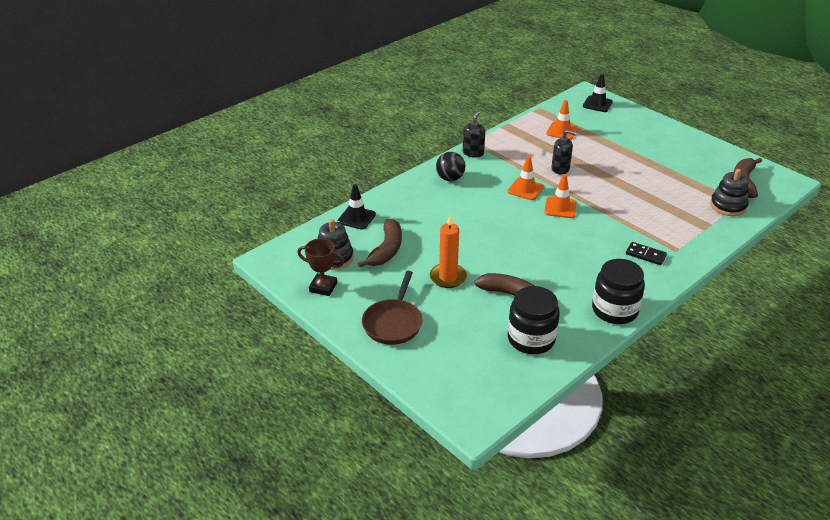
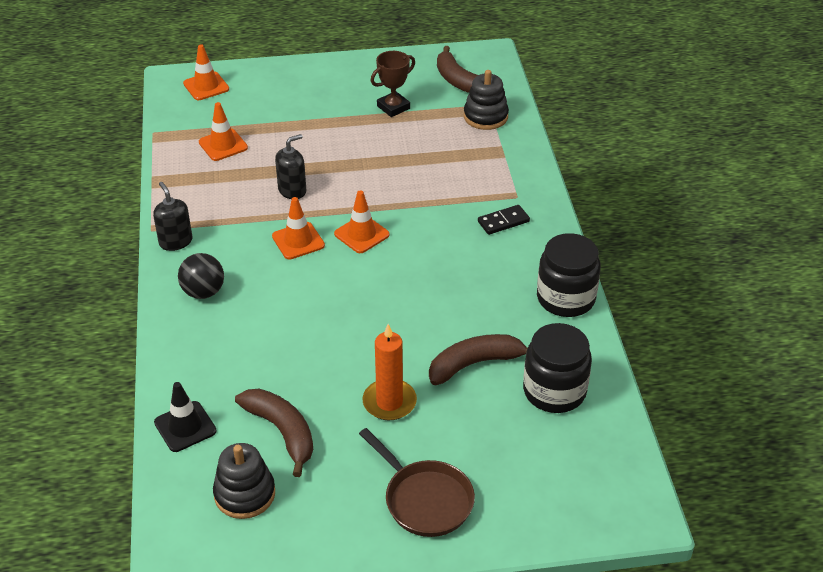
camera: 55 degrees left, 5 degrees up
(323, 287) = (293, 537): brown trophy -> brown trophy (393, 107)
(597, 104) = (206, 86): black traffic cone -> orange traffic cone

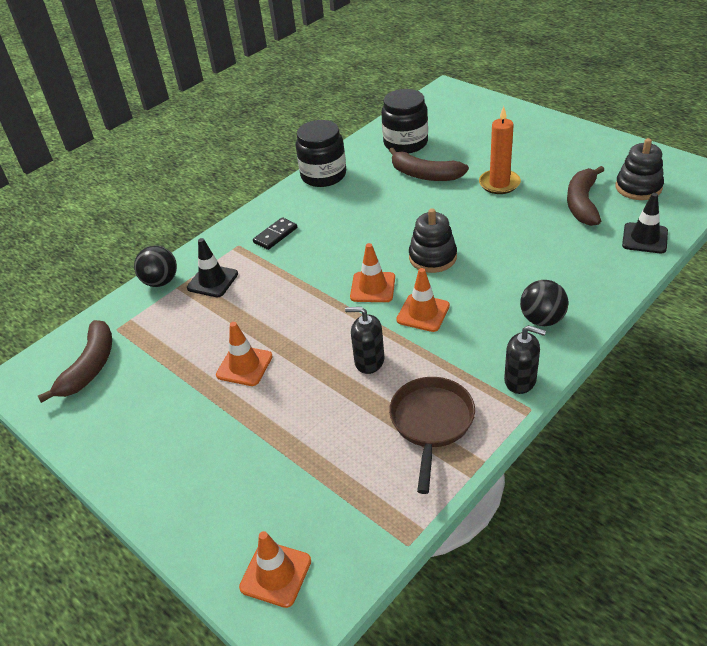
camera: 125 degrees left, 0 degrees up
(175, 242) = (520, 380): black soap dispenser -> black soap dispenser turned 90 degrees counterclockwise
(223, 145) = (362, 462): orange traffic cone -> orange traffic cone (244, 366)
(393, 107) = (175, 384): brown trophy -> none
(425, 499) = (539, 138): brown pan -> brown pan (431, 423)
(484, 164) = (212, 281): none -> black traffic cone
(485, 116) = (138, 319): black stacking toy -> black stacking toy (432, 257)
(503, 222) = (275, 235): black domino -> black domino turned 75 degrees counterclockwise
(519, 141) = (161, 281): none -> black ball

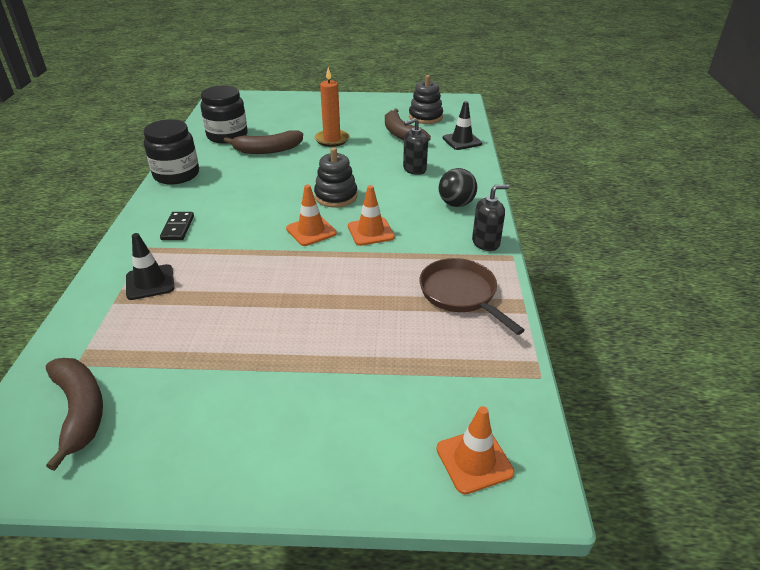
camera: 45 degrees left, 5 degrees down
(161, 281) = (88, 305): black ball -> none
(244, 366) = (260, 329): orange traffic cone -> none
(369, 361) = (367, 278): black soap dispenser -> black soap dispenser (414, 169)

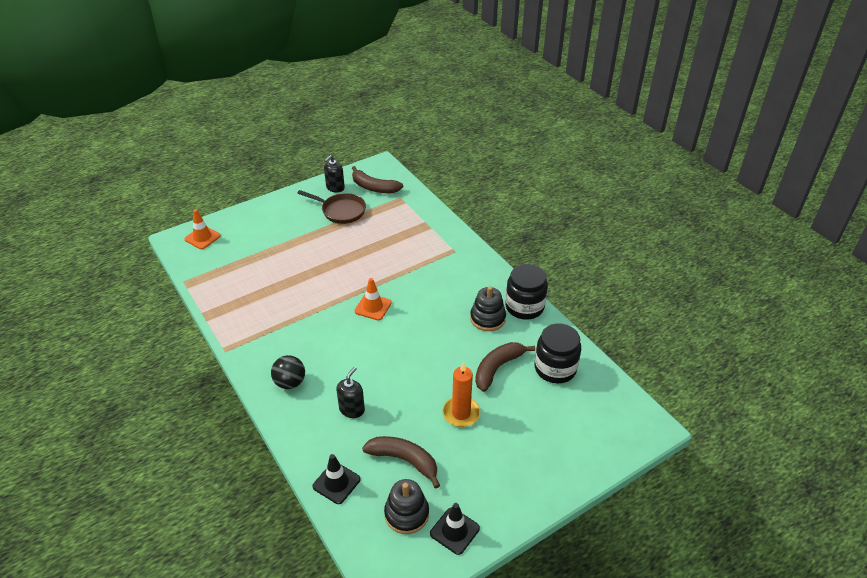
camera: 145 degrees right, 5 degrees up
(150, 282) = (422, 236): black traffic cone -> black traffic cone (454, 531)
(178, 228) = (457, 270): black domino -> none
(336, 196) = (387, 344): black stacking toy -> black stacking toy (487, 318)
(370, 232) = (333, 325): orange traffic cone -> none
(461, 294) = (245, 307): brown pan -> brown pan (341, 211)
(486, 242) = (248, 353): black soap dispenser -> black soap dispenser (335, 188)

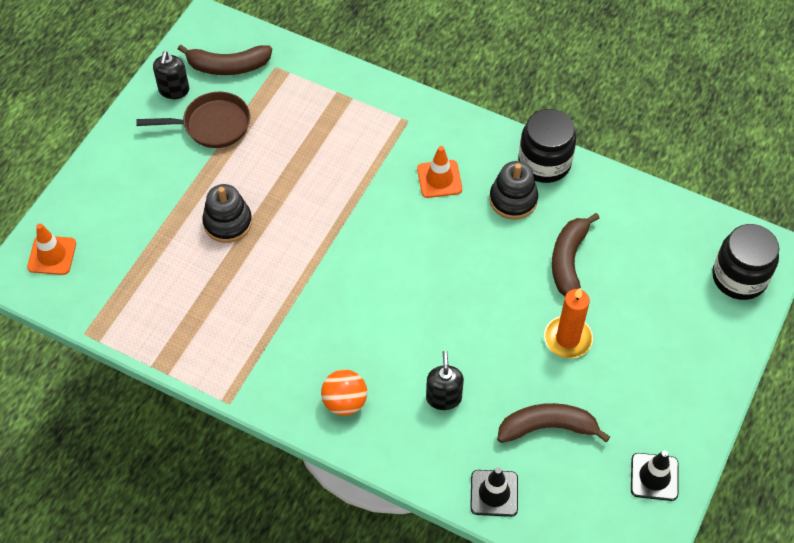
camera: 30 degrees left, 15 degrees up
(290, 382) = (345, 402): black ball -> orange ball
(373, 307) = (365, 250): orange traffic cone -> orange traffic cone (439, 179)
(406, 514) = (593, 486): black stacking toy -> black stacking toy (228, 222)
(555, 368) = (631, 229): black jar -> black jar (739, 277)

